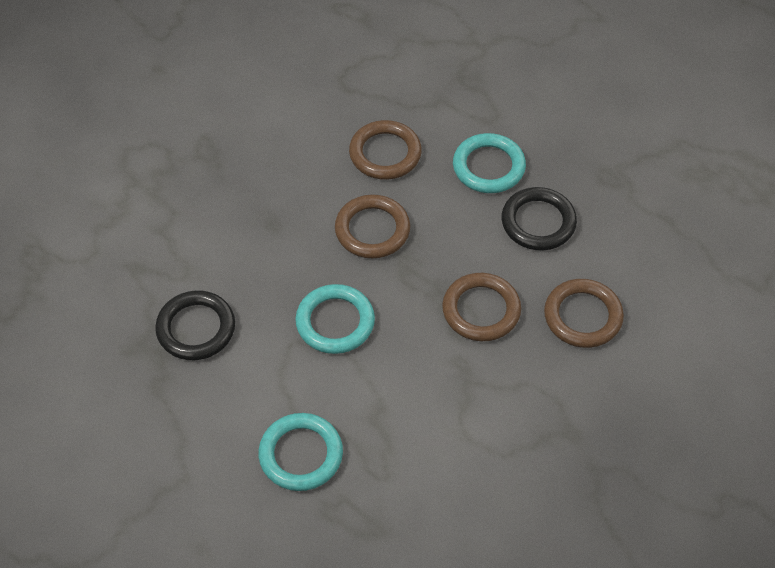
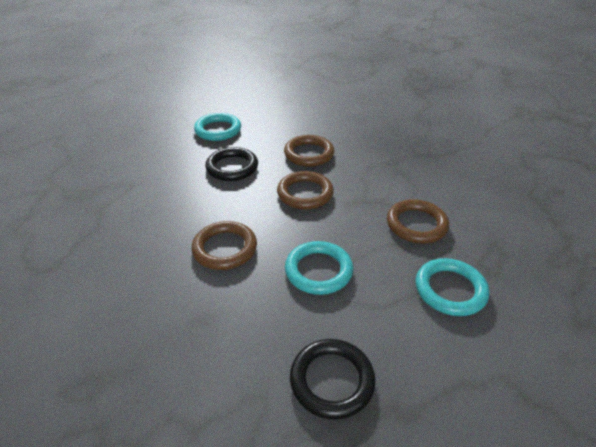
camera: 90 degrees left, 15 degrees down
(385, 153) = (144, 241): brown ring -> brown ring (416, 224)
(488, 167) = (176, 187): turquoise ring -> turquoise ring (218, 130)

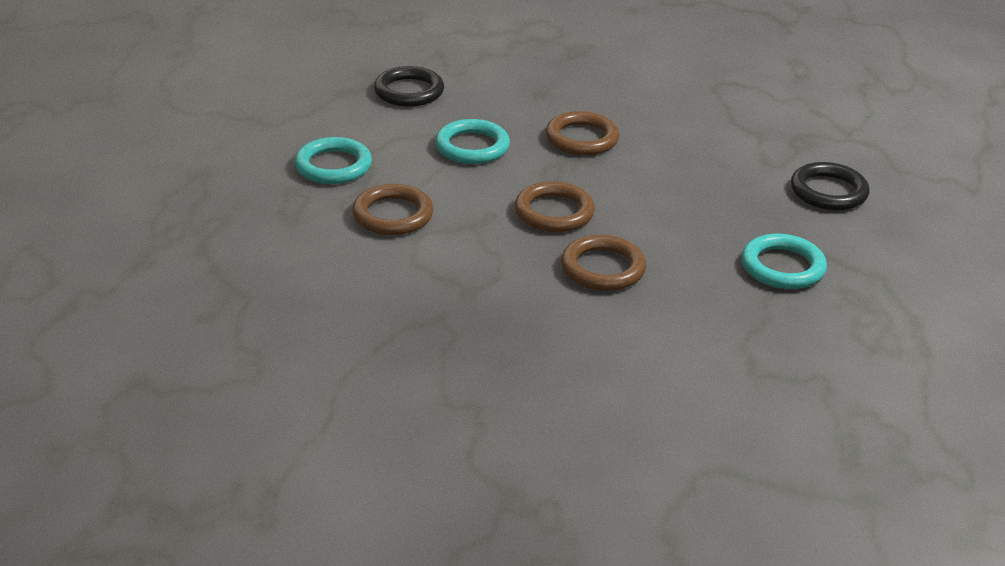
camera: 150 degrees right, 5 degrees down
(232, 167) = (683, 217): black ring -> black ring (828, 191)

